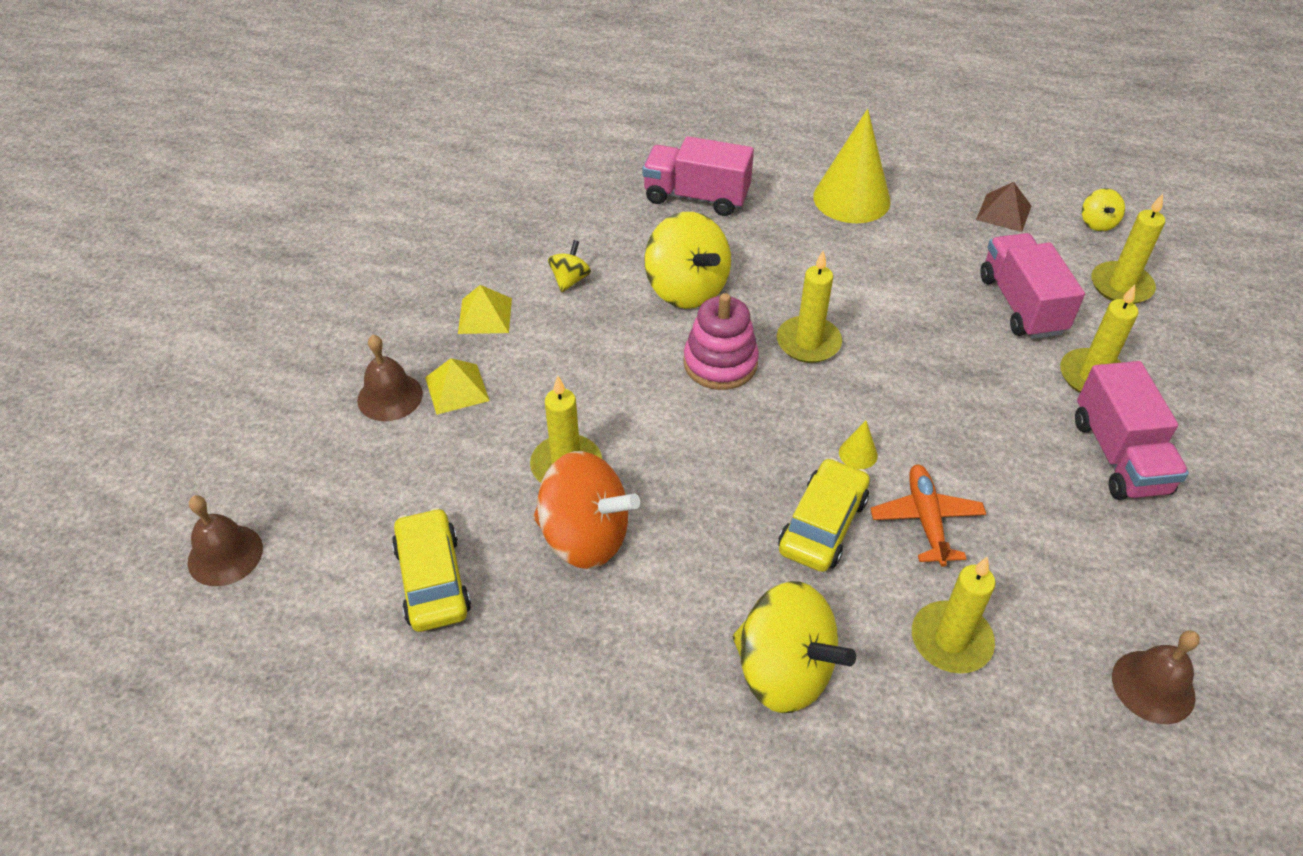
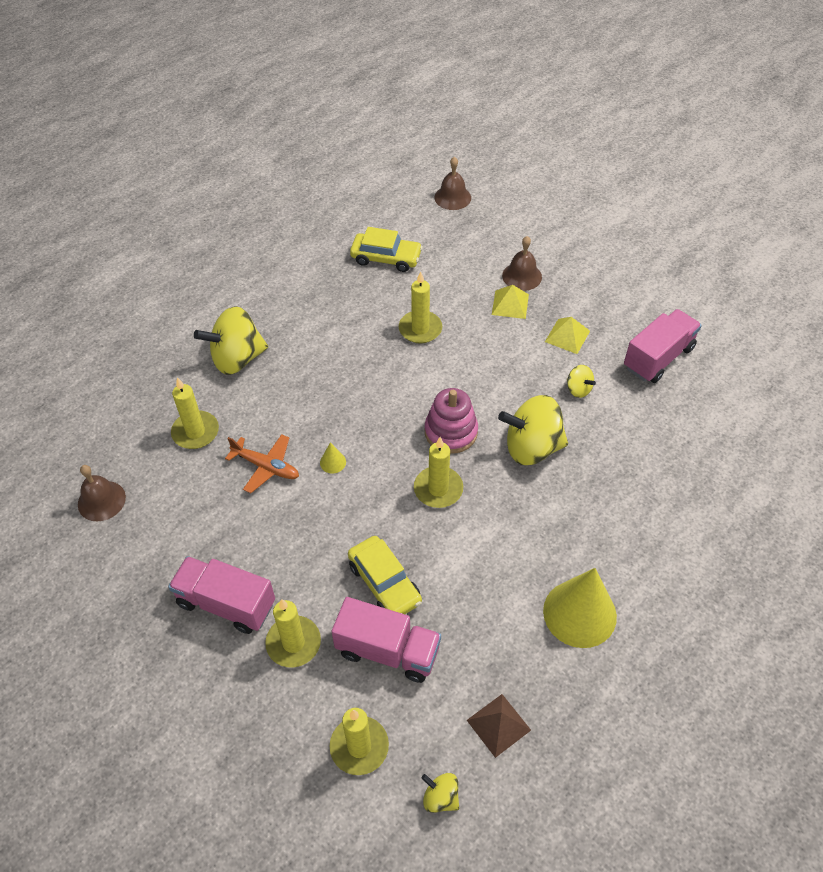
camera: 120 degrees right, 5 degrees up
(585, 537) = (368, 319): orange spinning top -> none
(696, 197) = (636, 504): pink truck -> pink truck (658, 358)
(822, 524) = (300, 418): yellow car -> yellow car (385, 583)

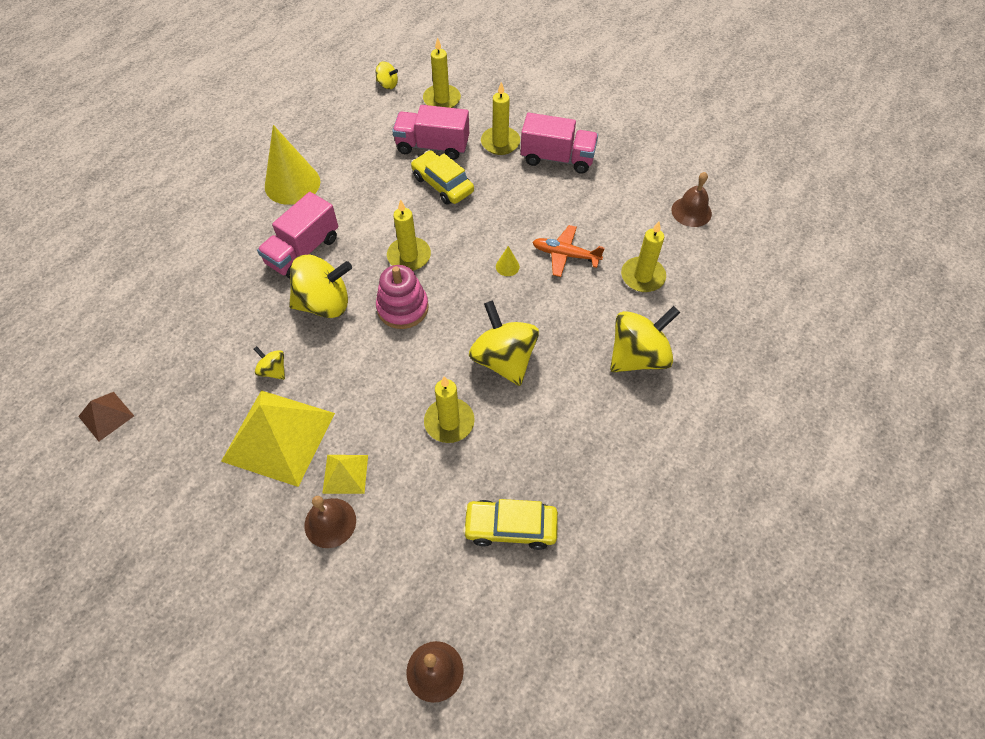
camera: 170 degrees right, 5 degrees up
(361, 371) = (503, 359): none -> yellow spinning top
(498, 725) = (353, 119): brown pyramid -> brown pyramid (106, 416)
(567, 336) = (279, 437): yellow pyramid -> yellow pyramid, size x2.08
(658, 358) = (178, 421): pink truck -> pink truck (303, 251)

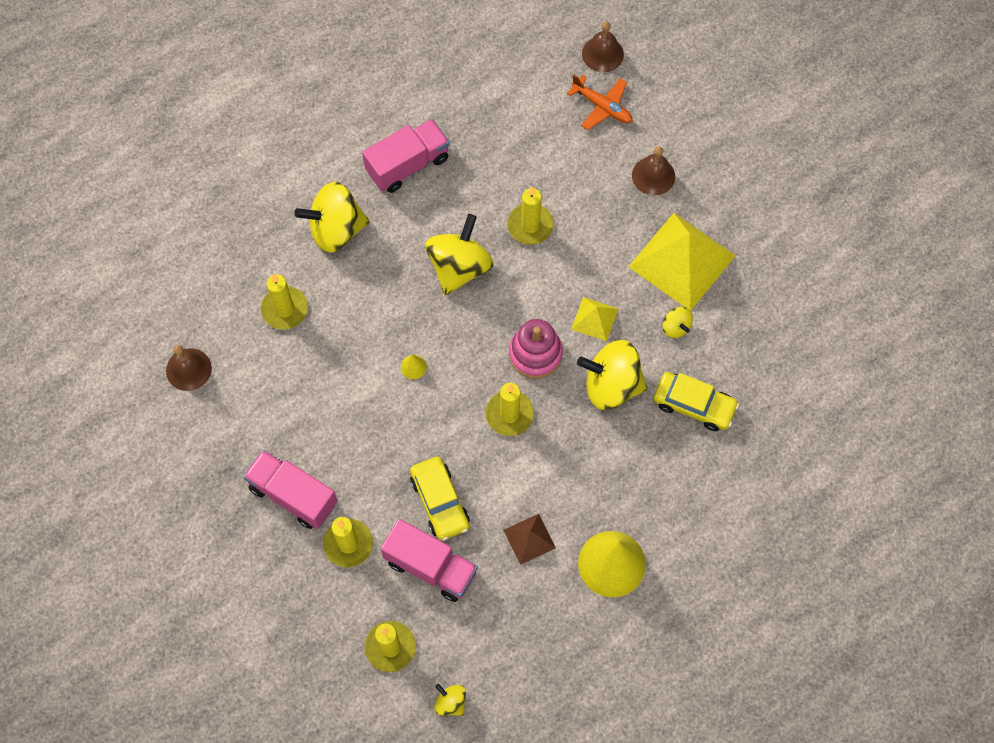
camera: 160 degrees left, 10 degrees up
(106, 416) = (834, 331): brown pyramid -> brown pyramid (529, 538)
(303, 251) = (619, 459): pink truck -> pink truck (408, 165)
(345, 474) = (631, 210): yellow pyramid -> yellow pyramid (594, 318)
(503, 359) = (459, 267): yellow spinning top -> yellow spinning top turned 150 degrees counterclockwise
(510, 527) = (512, 126): yellow car -> yellow car (694, 405)
(565, 255) = (348, 360): orange plane -> orange plane (602, 107)

